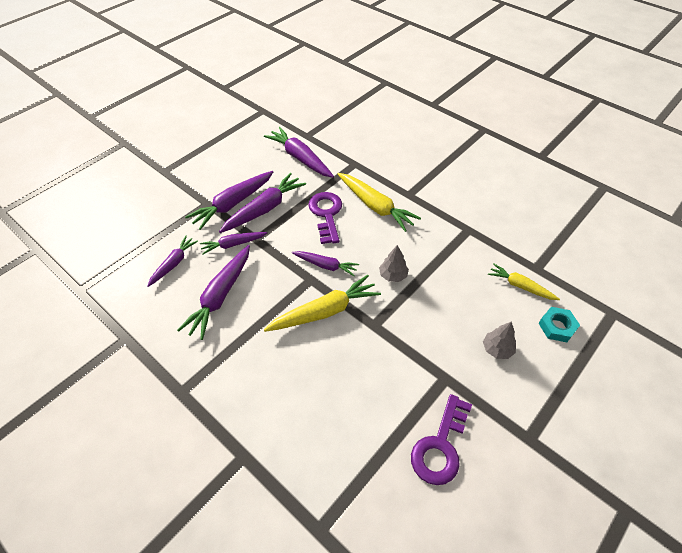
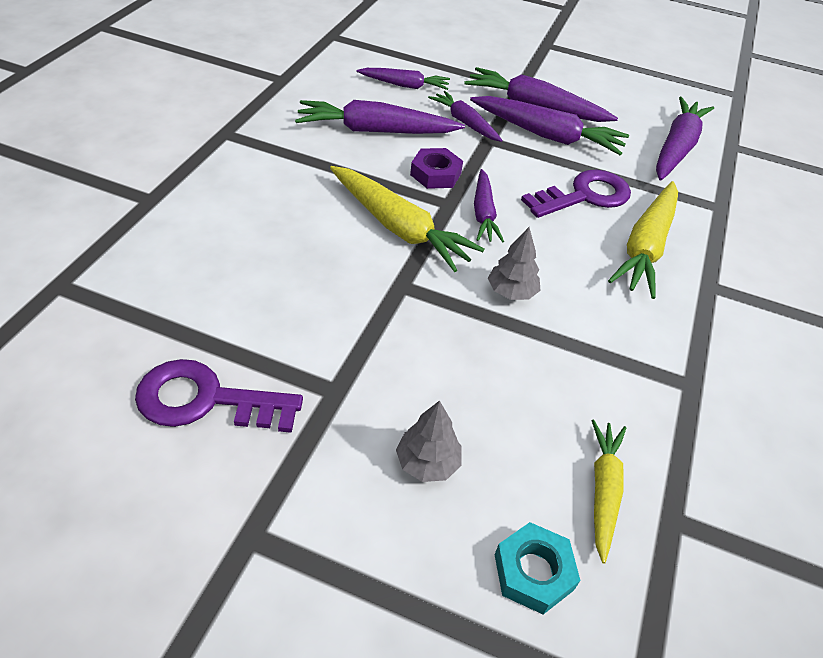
camera: 65 degrees right, 5 degrees down
(280, 277) = (435, 174): none -> purple nut

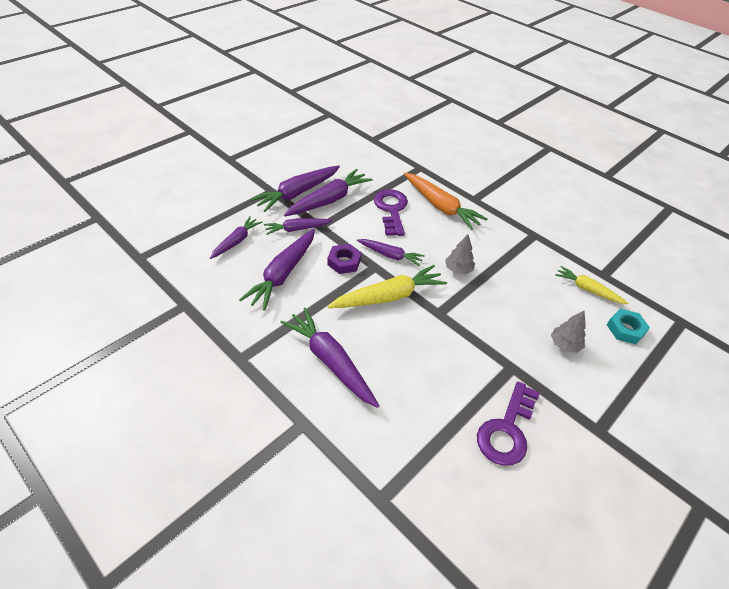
camera: 65 degrees left, 0 degrees up
(646, 247) = (440, 206): yellow carrot -> orange carrot
(676, 148) = (365, 158): purple carrot -> purple carrot (331, 362)

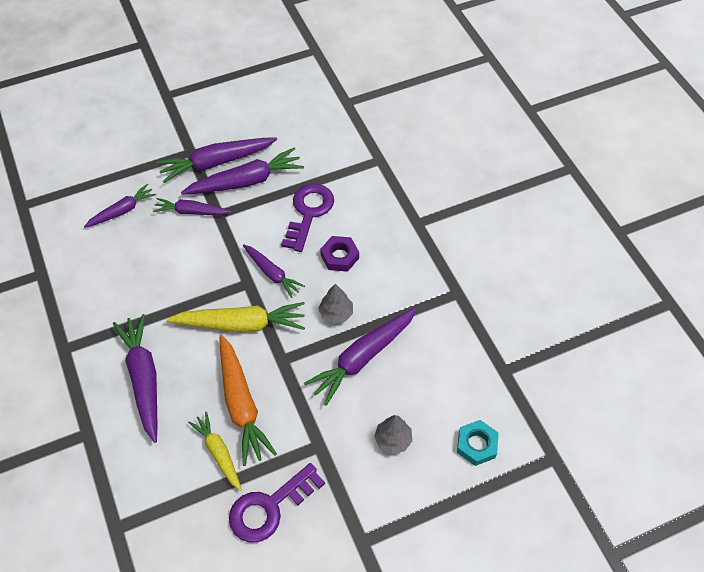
camera: 25 degrees right, 10 degrees up
(283, 274) = (149, 265): purple carrot -> purple carrot (363, 358)
(344, 262) = (218, 268): purple nut -> purple nut (339, 256)
(440, 206) = (369, 223): orange carrot -> orange carrot (241, 404)
(587, 289) = (469, 383): yellow carrot -> yellow carrot (218, 453)

